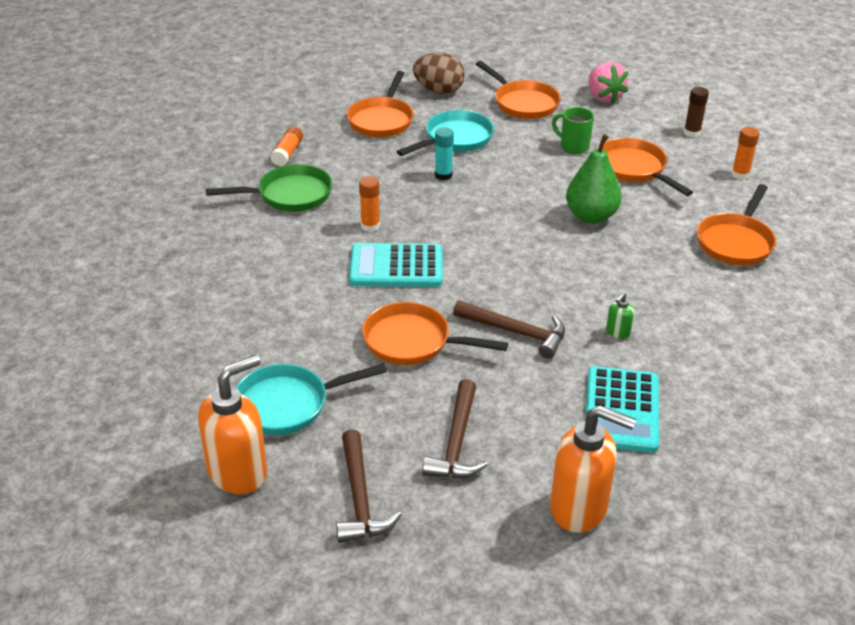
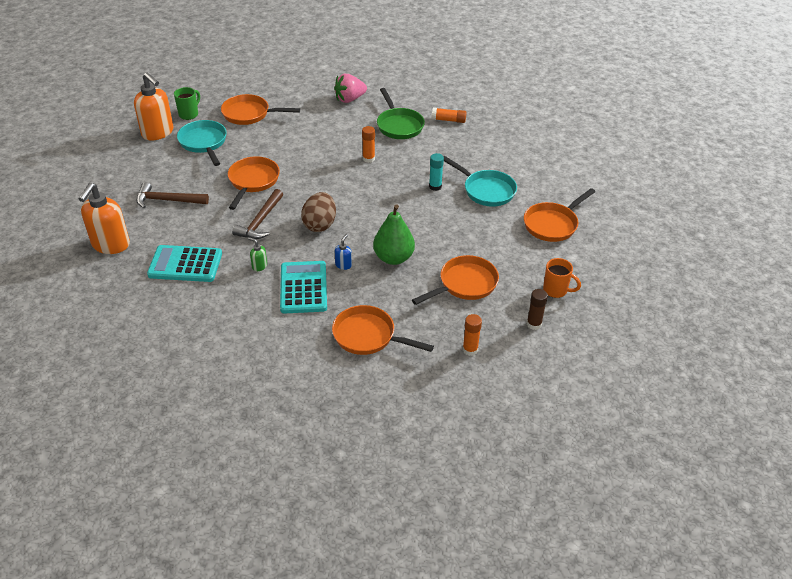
camera: 85 degrees right, 5 degrees up
(360, 498) = (133, 170): brown hammer -> none
(382, 120) = (504, 155): orange pan -> orange pan (249, 114)
(396, 267) = (326, 171): turquoise calculator -> turquoise calculator (303, 288)
(438, 91) = (557, 180): brown egg -> brown egg (320, 224)
(573, 147) = (491, 251): green mug -> green mug (189, 114)
(604, 97) = (580, 271): pink strawberry -> pink strawberry (350, 99)
(608, 256) = (343, 265): none -> blue soap dispenser
(636, 114) = (556, 290): none -> orange mug

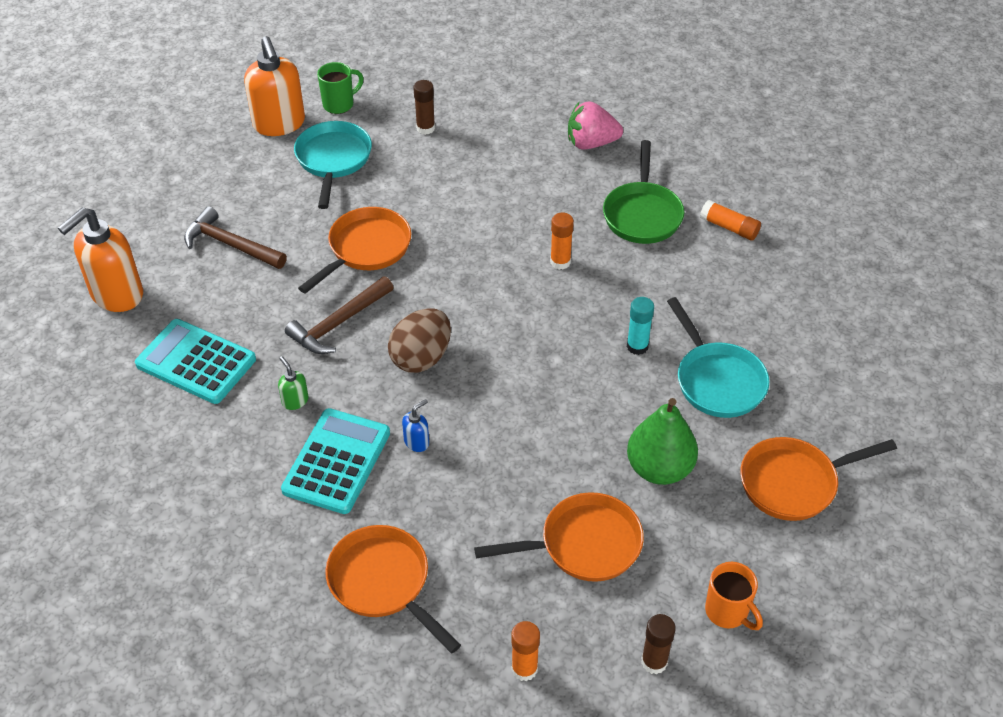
camera: 25 degrees right, 5 degrees up
(249, 114) = (425, 128): orange pan -> brown glue stick
(393, 258) = (499, 456): green pear -> green pear (659, 468)

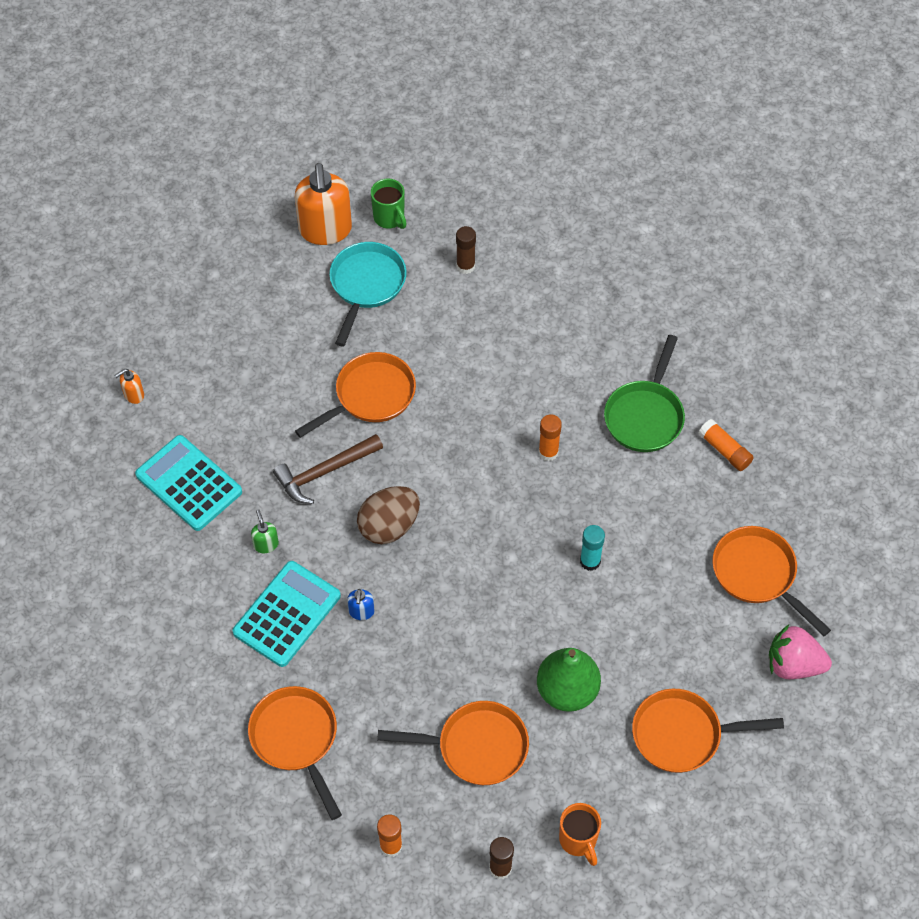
camera: 15 degrees right, 10 degrees up
(116, 295) = (133, 395): orange soap dispenser -> orange soap dispenser, size x0.43
(231, 245) = (247, 363): brown hammer -> none
(339, 104) = (389, 218): green mug -> green mug turned 75 degrees clockwise
(417, 442) = (361, 612): blue soap dispenser -> blue soap dispenser turned 120 degrees clockwise
(591, 143) = (623, 320): pink strawberry -> pink strawberry (793, 664)
(717, 380) = (651, 614): turquoise pan -> none
(806, 324) = (758, 575): none -> orange pan

